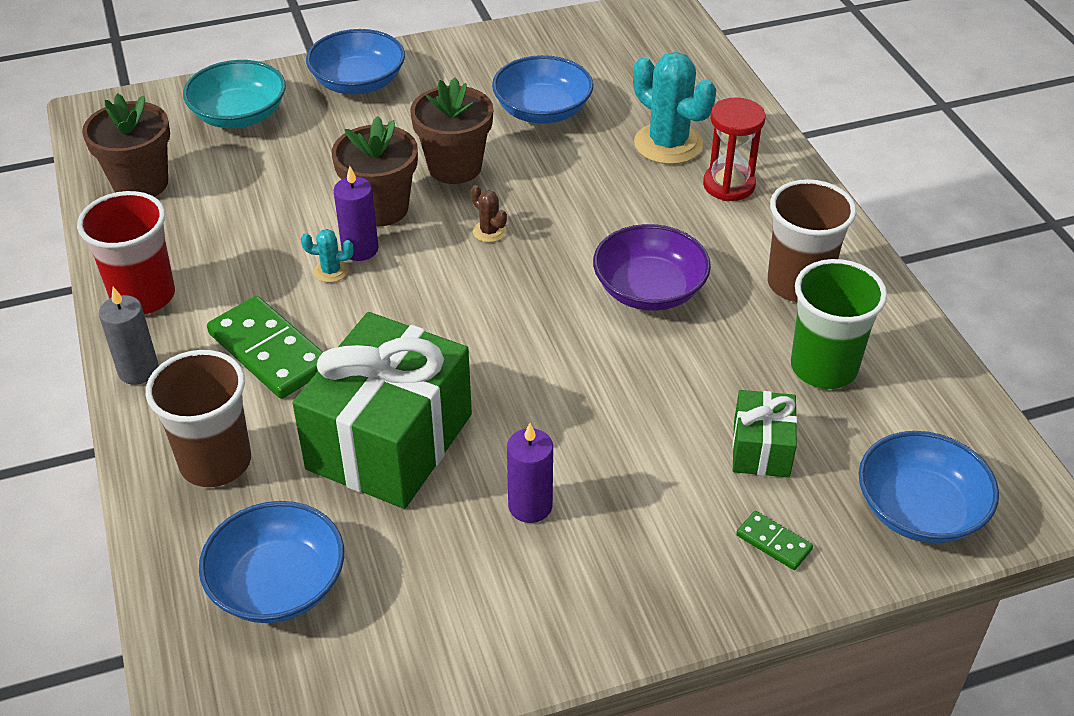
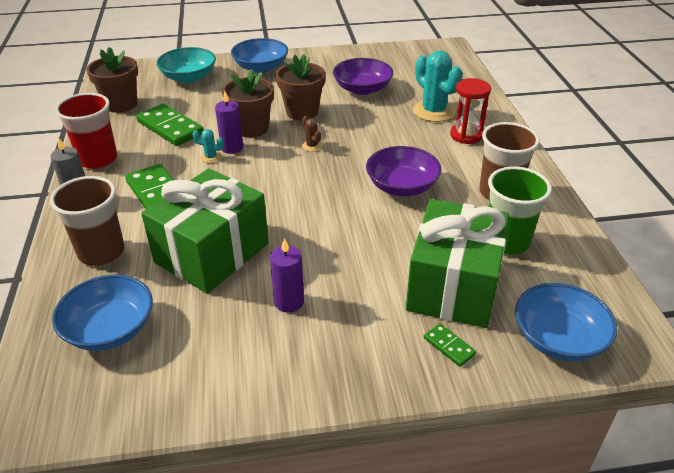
camera: 10 degrees right, 5 degrees down
(243, 221) = (170, 128): none -> green domino
(542, 111) = (362, 89): blue bowl -> purple bowl
(761, 449) = (453, 286): green gift -> green gift, size x2.04

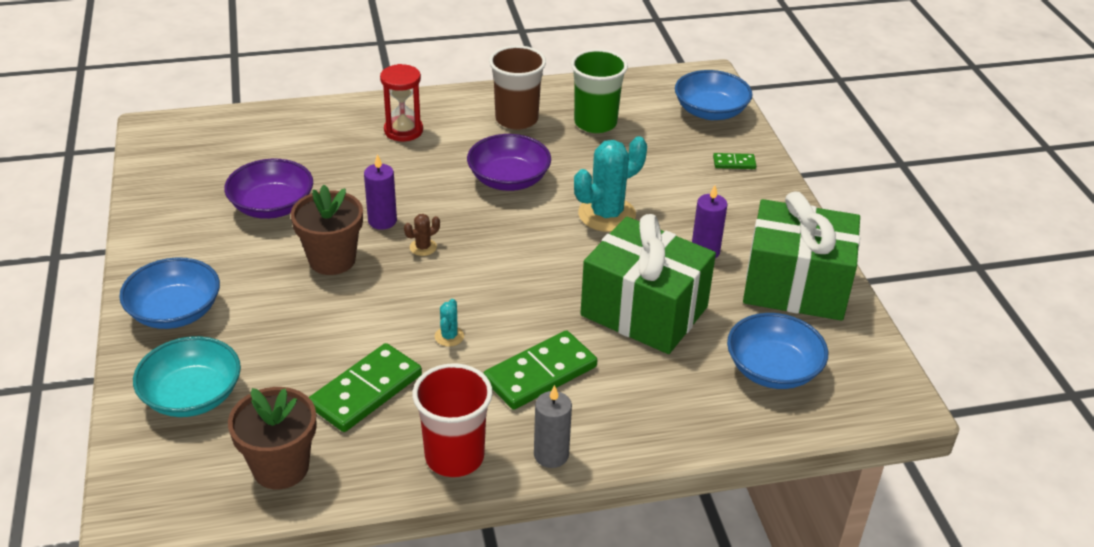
camera: 95 degrees left, 0 degrees up
(101, 252) = (659, 403): brown cup -> none
(232, 148) = (425, 319): purple candle -> purple candle (382, 221)
(251, 128) = (374, 305): brown flower pot -> none
(433, 111) = (344, 150): turquoise cactus -> turquoise cactus (607, 214)
(449, 346) = (734, 163): green domino -> green domino turned 45 degrees clockwise
(453, 286) = (662, 156): green gift -> green gift (795, 286)

